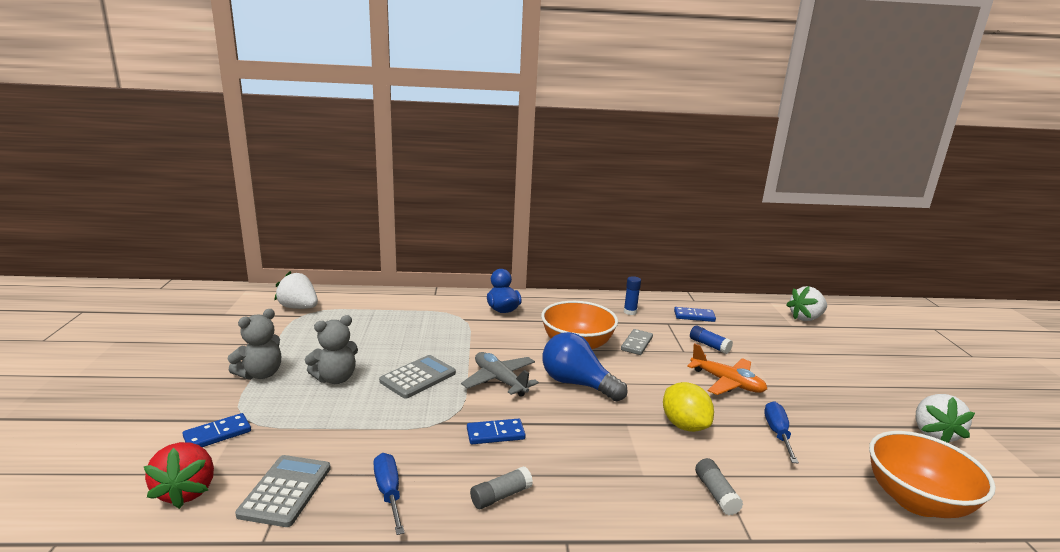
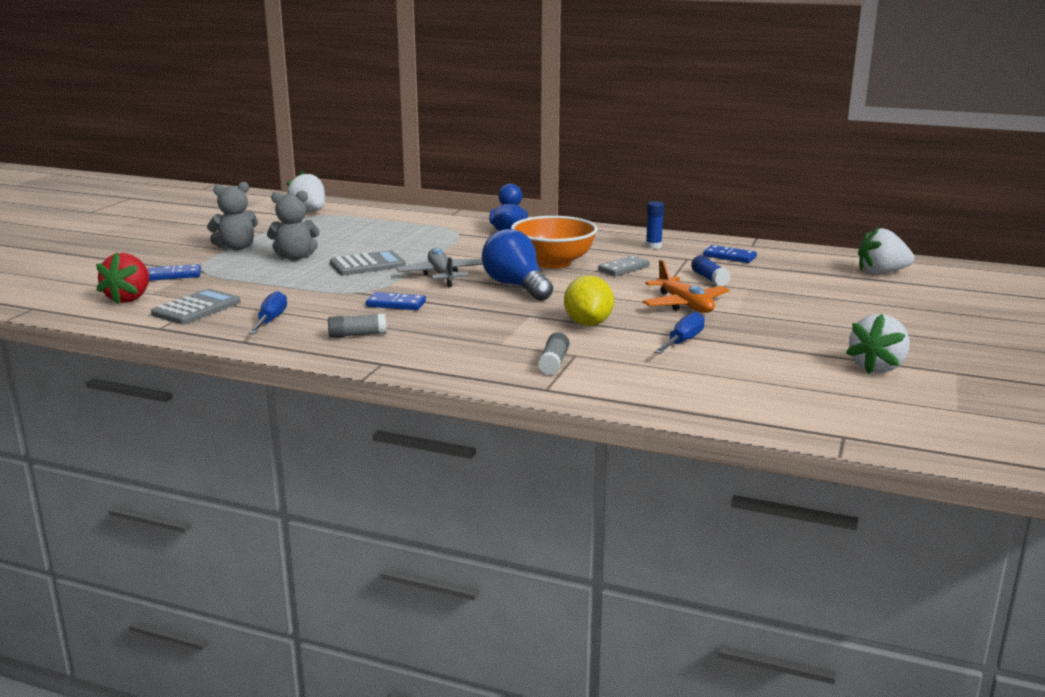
camera: 25 degrees right, 0 degrees up
(916, 501) = (762, 398): orange bowl -> none

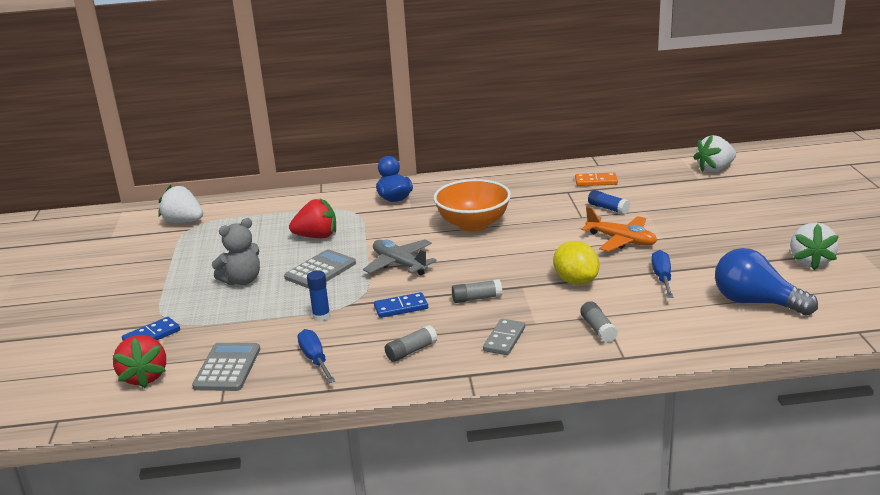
camera: 25 degrees left, 5 degrees up
(236, 248) = (170, 285): grey teddy bear -> none
(400, 242) = (317, 236): none -> red strawberry
(473, 314) = (477, 298): none -> grey glue stick
(516, 286) = (474, 258): blue light bulb -> blue light bulb (756, 302)
(623, 268) = (534, 215): grey domino -> grey domino (504, 339)
(653, 246) = (528, 185): blue glue stick -> blue glue stick (321, 316)
(729, 257) = (596, 181): blue domino -> orange domino

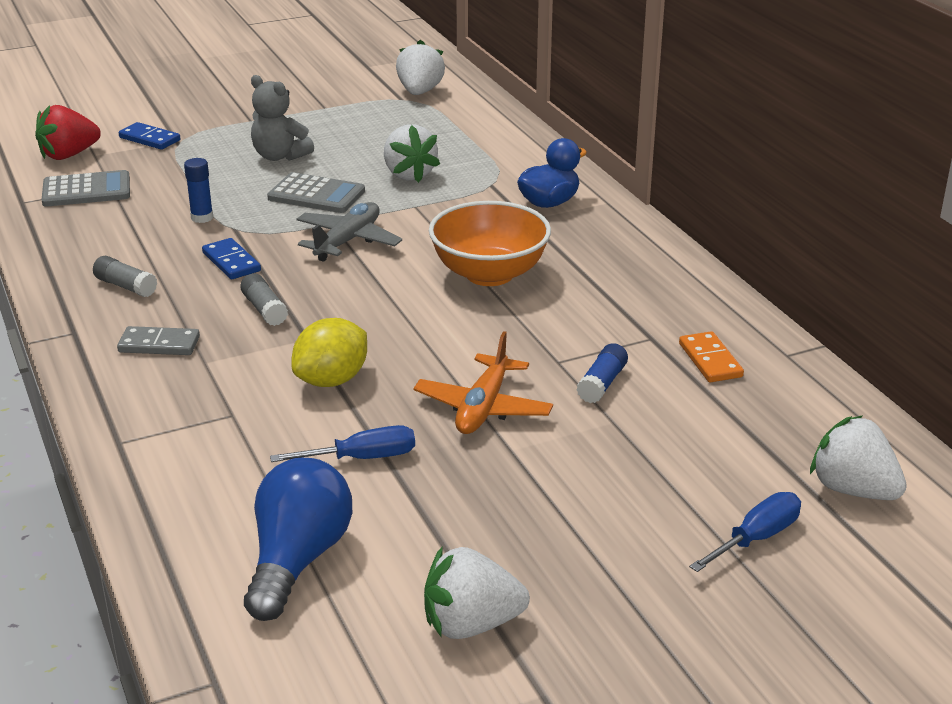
camera: 70 degrees right, 5 degrees up
(315, 359) = (105, 233): blue screwdriver -> blue screwdriver (756, 538)
(317, 236) = (409, 174): red strawberry -> white strawberry
(598, 329) = (192, 414): grey glue stick -> none

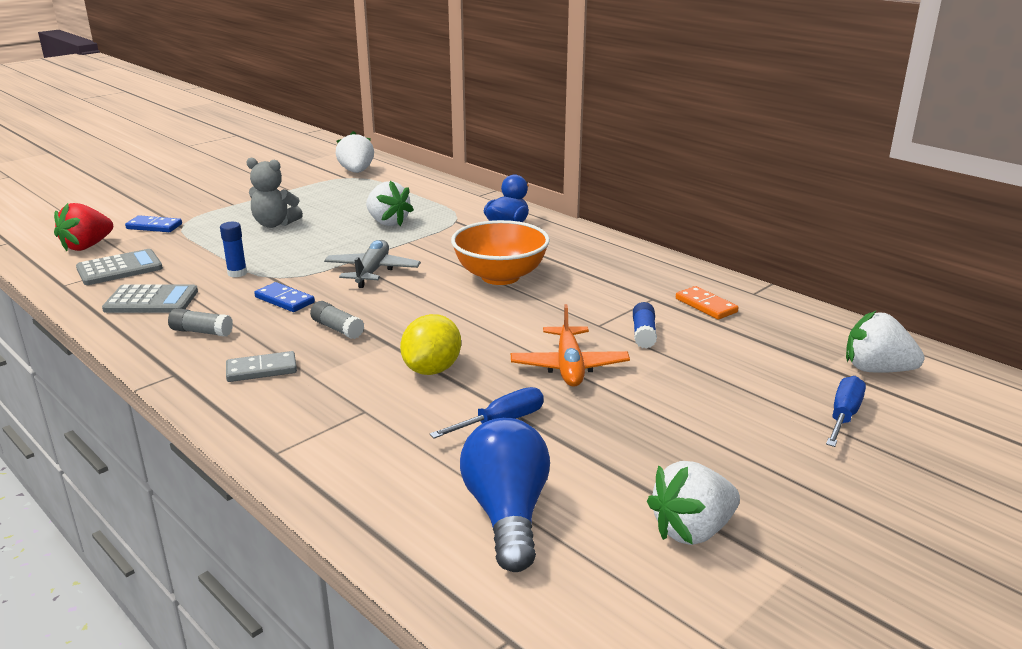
camera: 20 degrees left, 5 degrees down
(316, 195) = (323, 245): grey calculator -> grey calculator (151, 301)

